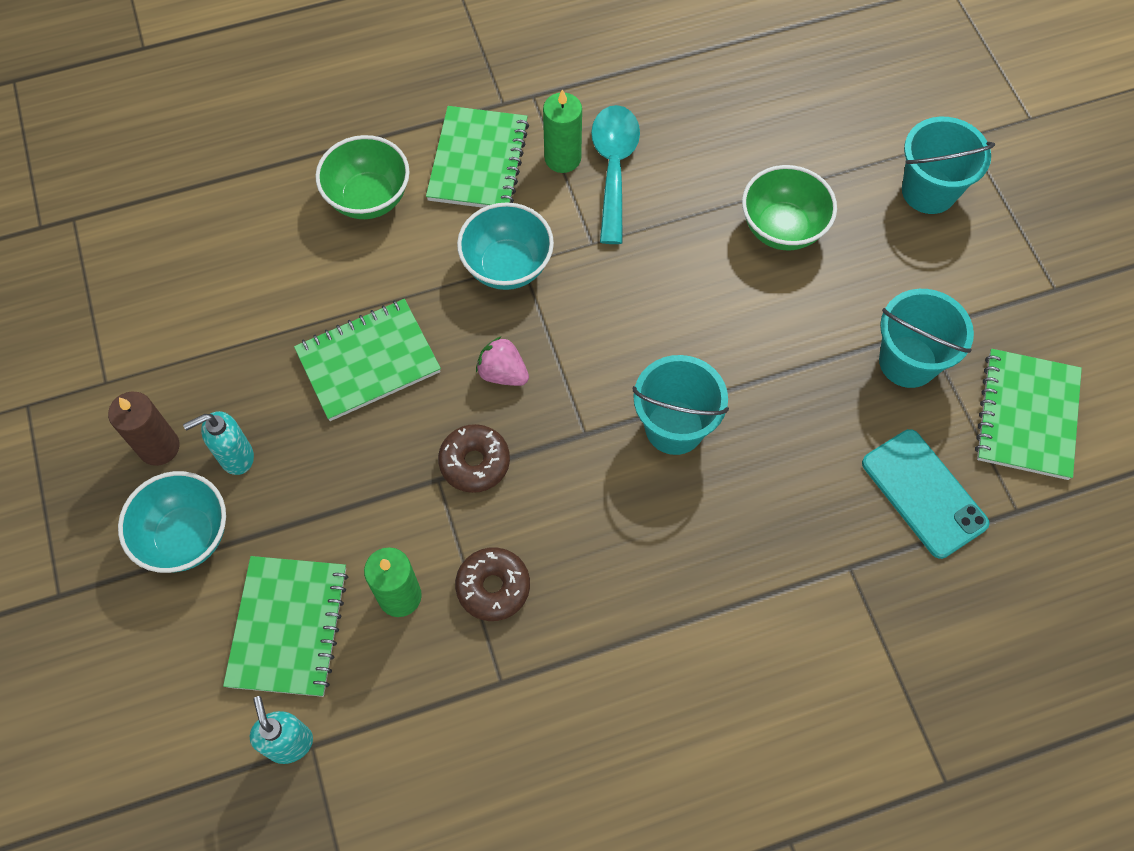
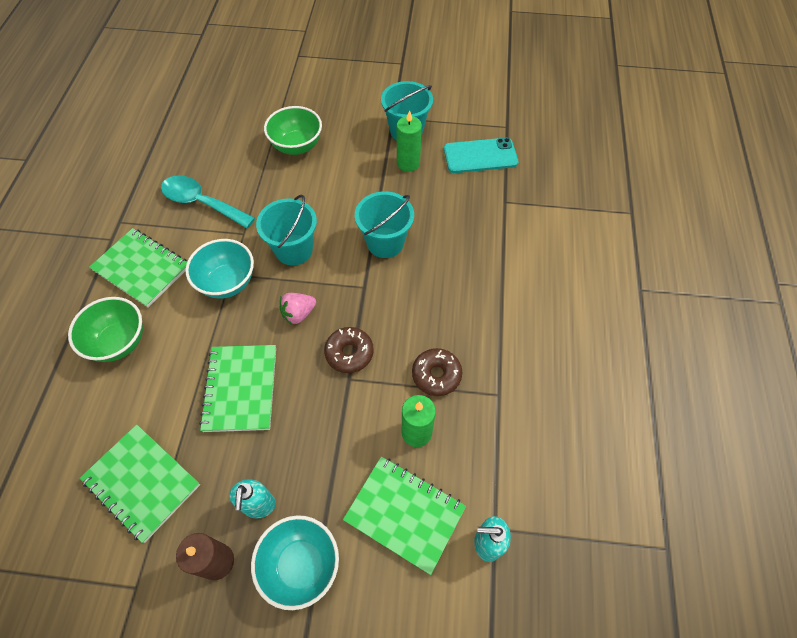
camera: 65 degrees left, 5 degrees down
(562, 158) = (175, 224): green candle -> green candle (408, 163)
(928, 191) = (317, 82): turquoise bucket -> turquoise bucket (294, 250)
(1026, 416) = (460, 102): green notebook -> green notebook (142, 482)

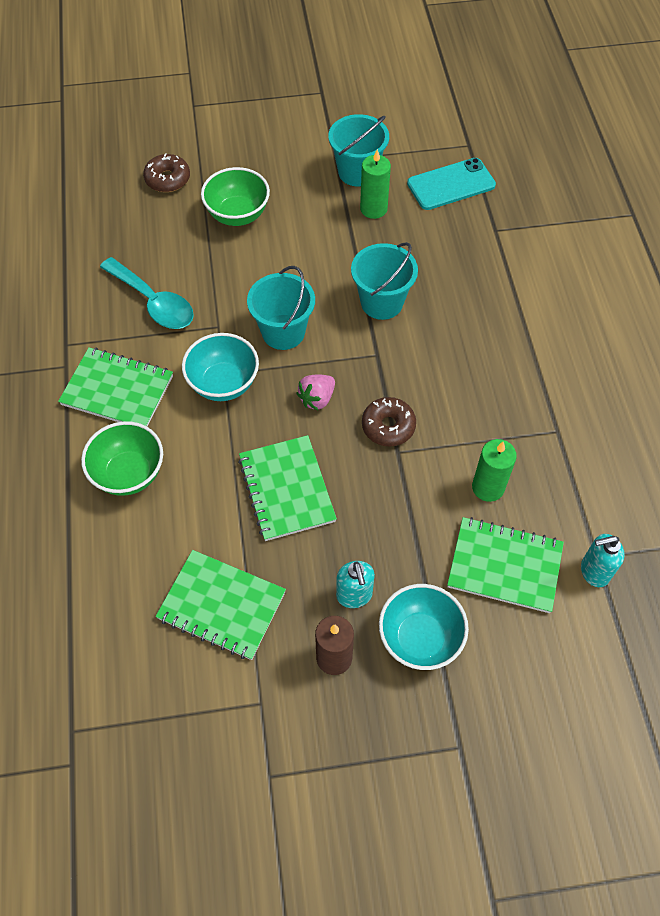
camera: 15 degrees left, 0 degrees up
(201, 203) = (154, 302): turquoise spoon -> turquoise spoon turned 150 degrees counterclockwise
(436, 375) = (487, 427): brown donut -> brown donut (168, 179)

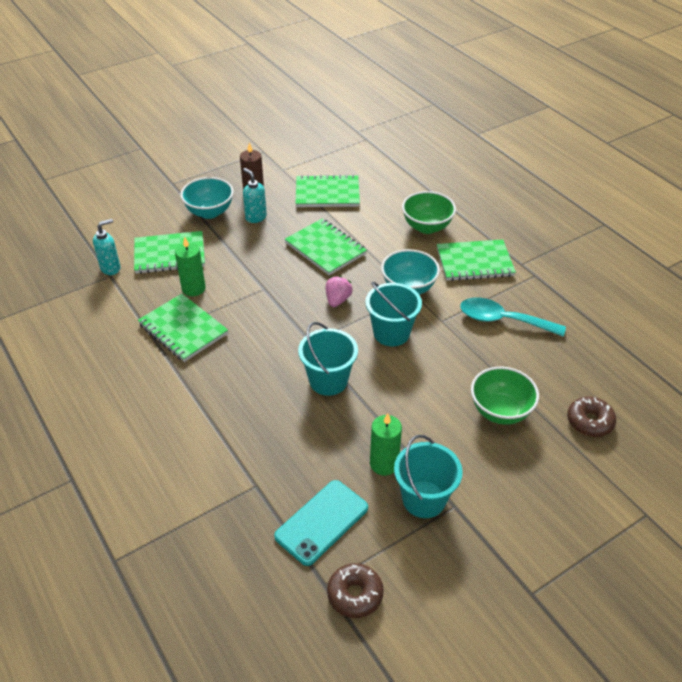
camera: 155 degrees right, 15 degrees down
(388, 426) = (278, 300): brown donut -> brown donut (355, 594)
(518, 427) = (183, 329): none -> green notebook

